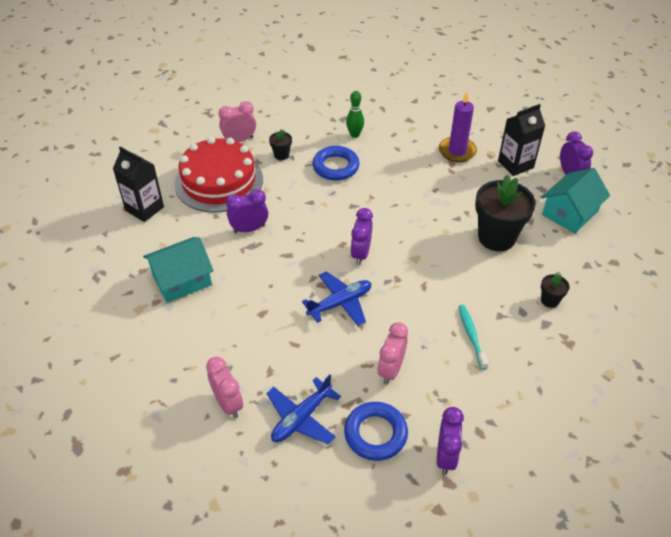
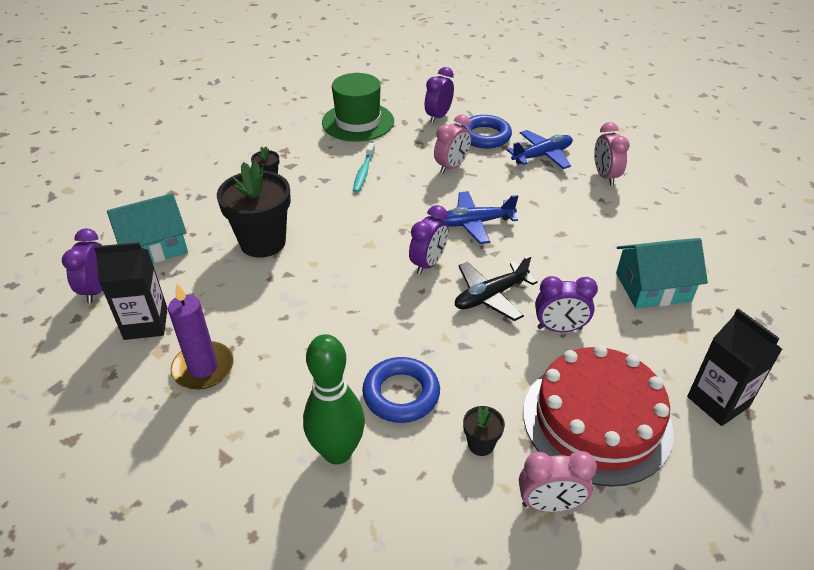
camera: 160 degrees left, 5 degrees down
(304, 240) = (490, 296): none -> black plane
(354, 134) = (337, 452): green bowling pin -> green bowling pin, size x1.76
(530, 414) = (358, 122): none -> green hat

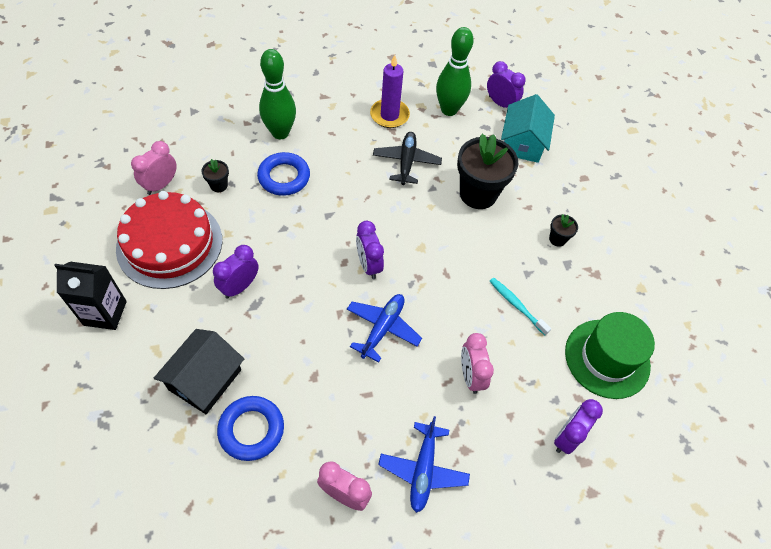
camera: 125 degrees right, 15 degrees up
(146, 323) = (449, 110): black carton -> green bowling pin
(438, 116) = (567, 437): purple clock -> purple clock turned 120 degrees counterclockwise
(485, 136) = (497, 448): blue ring -> blue ring (251, 430)
(490, 296) = (304, 274): black plane -> black plane (406, 162)
(653, 287) = (205, 379): turquoise house -> black house

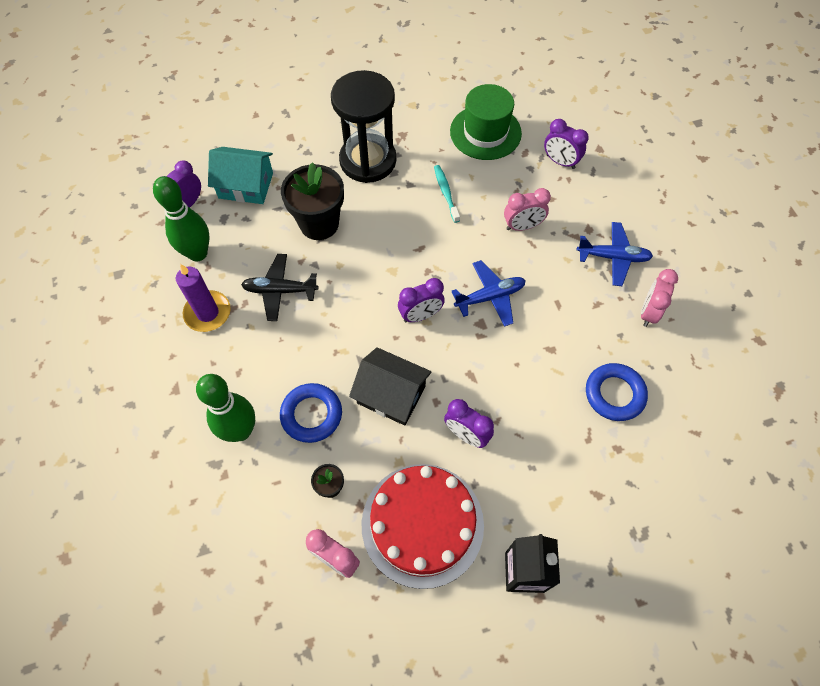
camera: 90 degrees left, 5 degrees up
(205, 379) = (576, 446): black house -> black house (391, 394)
(382, 328) = (490, 297): blue plane -> blue plane turned 135 degrees clockwise
(516, 305) = (446, 193): turquoise toothbrush -> turquoise toothbrush turned 120 degrees clockwise
(557, 239) = (368, 160): black flower pot -> black hourglass

